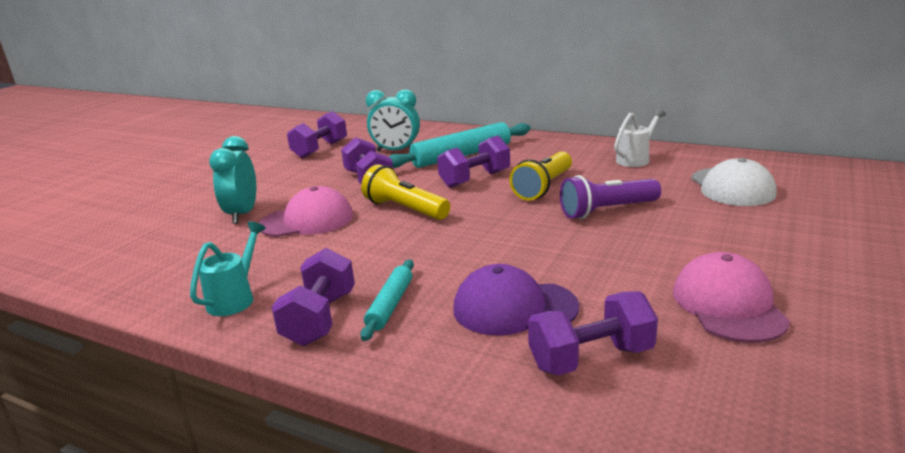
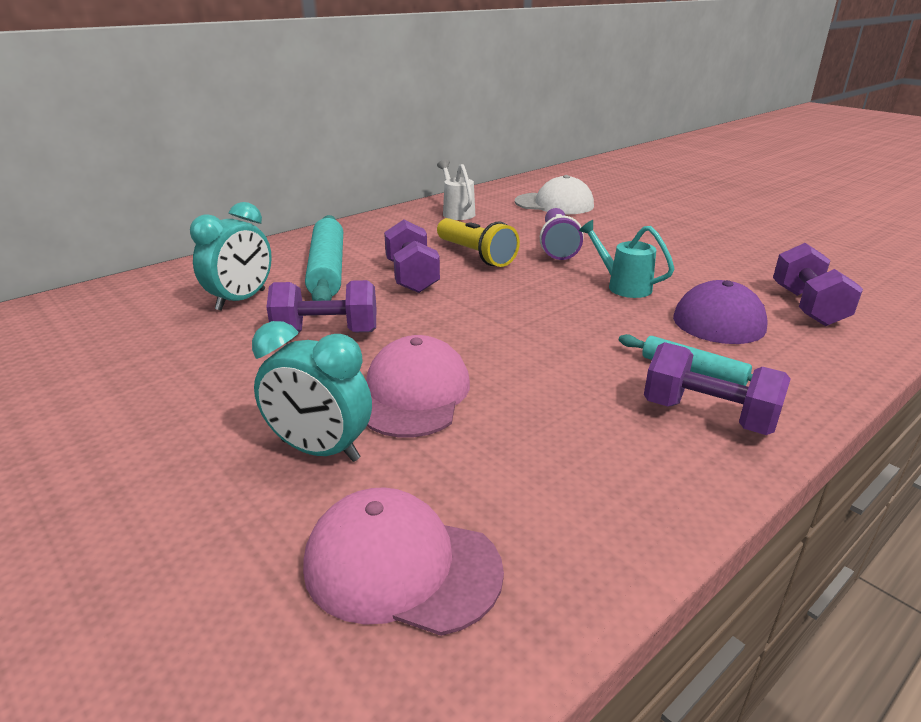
camera: 70 degrees left, 5 degrees up
(236, 298) = (627, 476): turquoise watering can -> turquoise watering can (622, 286)
(320, 150) = (124, 351): purple dumbbell -> none
(405, 209) = (452, 326): yellow flashlight -> none
(728, 305) = (742, 252): pink cap -> pink cap (401, 567)

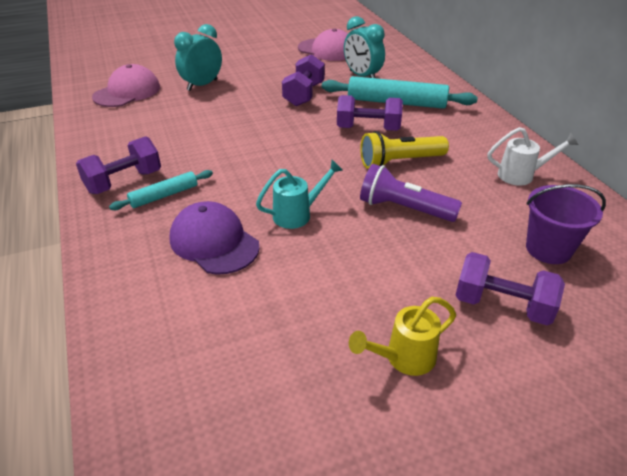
camera: 110 degrees right, 10 degrees up
(414, 394) = (223, 108): pink cap -> pink cap (327, 50)
(554, 204) = (548, 249): white cap -> purple bucket
(723, 232) = (403, 358): none -> yellow watering can
(807, 307) = (189, 305): purple dumbbell -> purple dumbbell (502, 305)

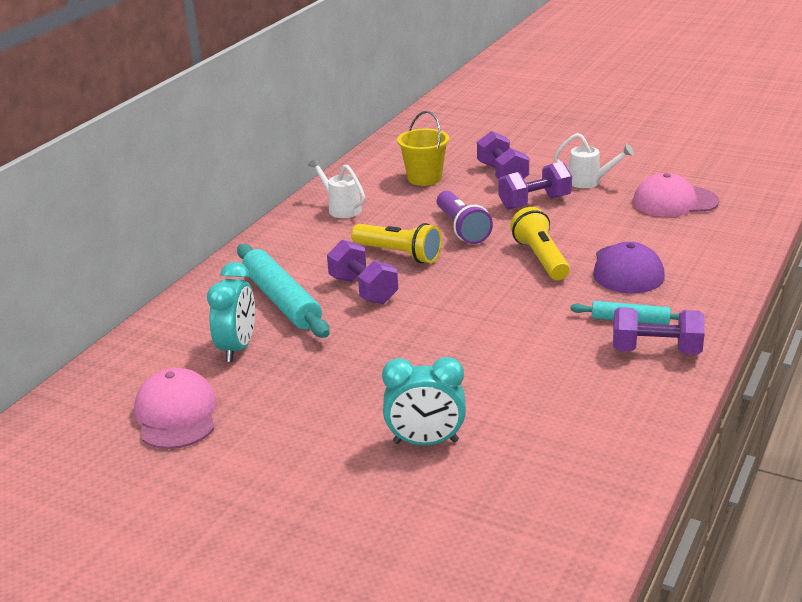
camera: 130 degrees left, 10 degrees down
(127, 92) = (535, 488): pink cap -> pink cap (675, 202)
(298, 214) = (540, 258): turquoise watering can -> yellow flashlight
(304, 94) = (342, 358): purple dumbbell -> purple dumbbell (534, 203)
(403, 358) = (590, 182): yellow watering can -> white watering can
(548, 249) = (424, 178): purple bucket -> yellow bucket

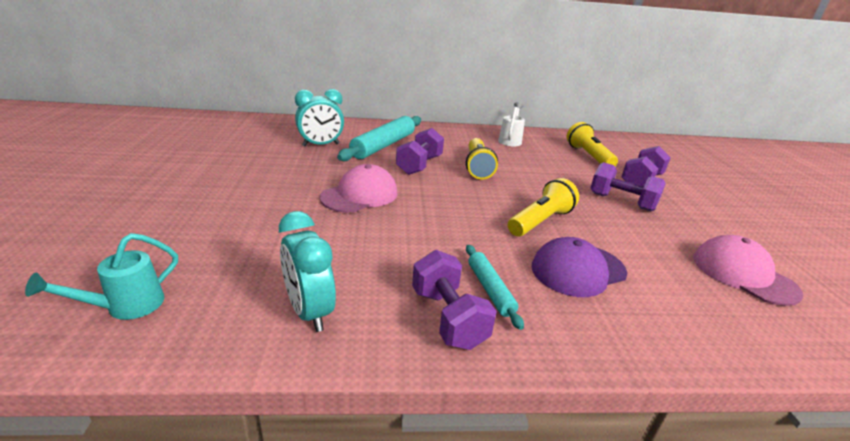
camera: 55 degrees right, 0 degrees up
(176, 414) = (241, 144): pink cap -> pink cap (360, 195)
(424, 178) = (588, 156): yellow bucket -> yellow flashlight
(425, 442) = (236, 224): turquoise clock -> turquoise clock (309, 311)
(462, 229) = (540, 181): purple flashlight -> none
(548, 520) = (125, 307): none -> turquoise watering can
(590, 182) = (697, 220): white watering can -> none

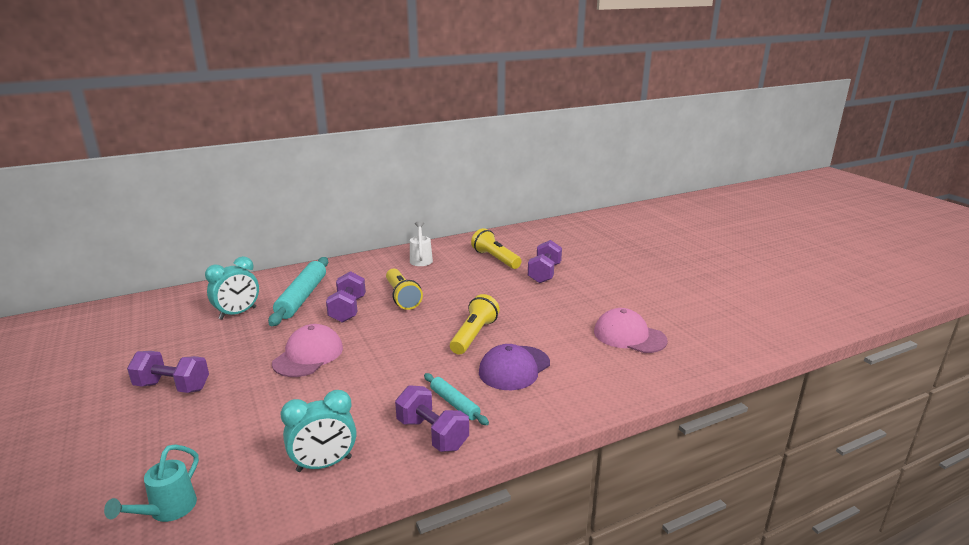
camera: 20 degrees left, 5 degrees down
(309, 311) = (324, 464): turquoise clock -> turquoise clock turned 60 degrees counterclockwise
(621, 202) = (533, 298): purple dumbbell -> purple dumbbell (172, 387)

